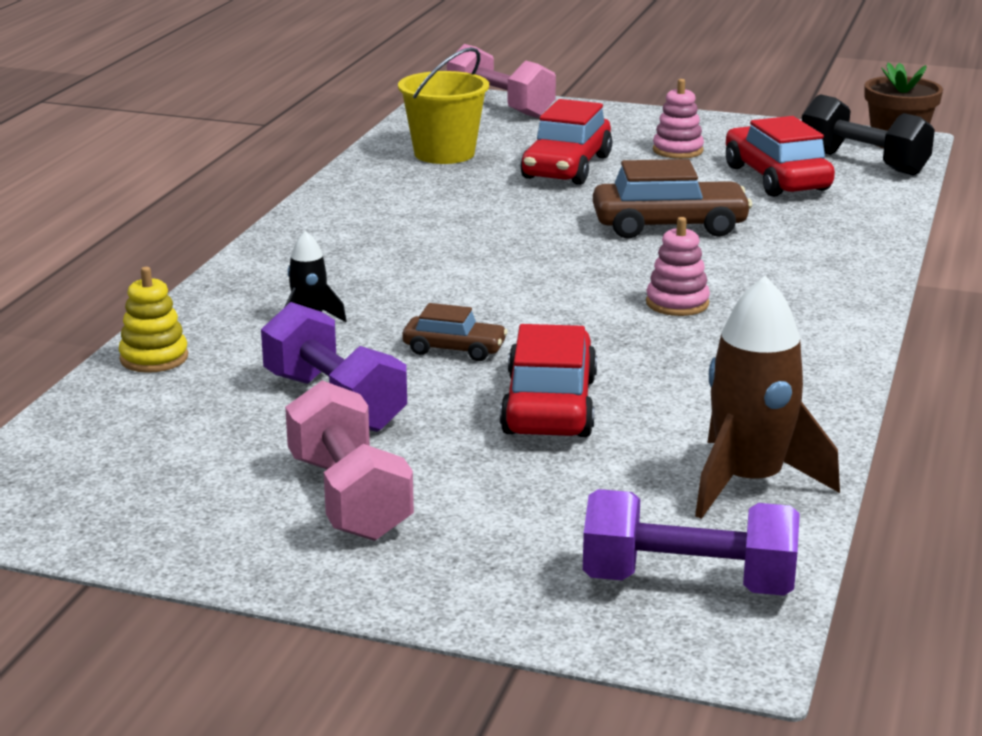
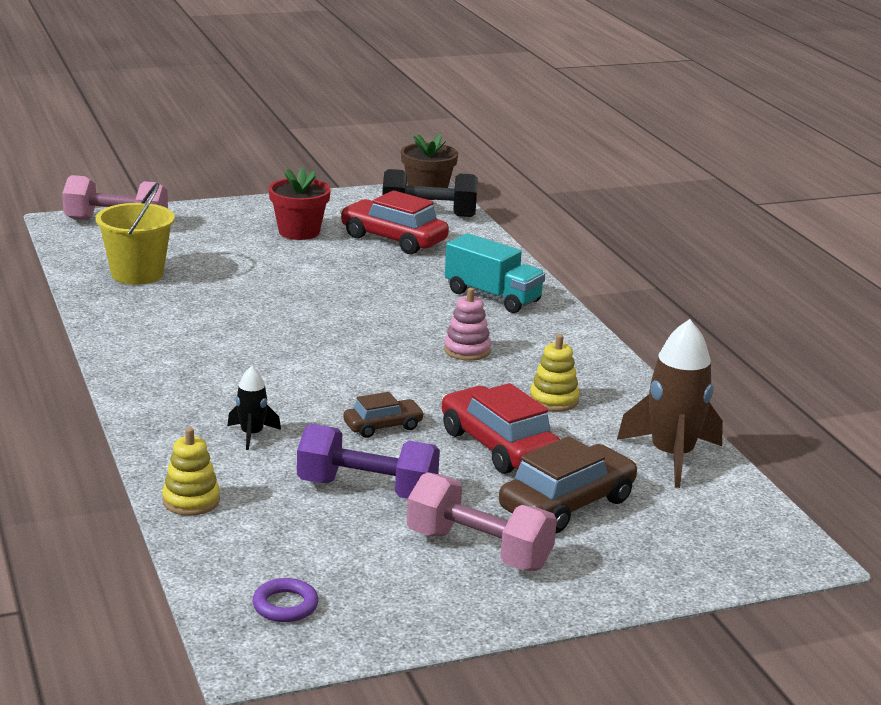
camera: 40 degrees left, 0 degrees up
(75, 478) = (285, 605): none -> purple ring
(566, 167) = (244, 264): red car -> none
(669, 226) = (380, 294): brown car -> brown car (567, 504)
(678, 150) = (299, 232): pink stacking toy -> red flower pot
(688, 584) = (727, 528): purple dumbbell -> none
(698, 380) = (554, 400): none -> yellow stacking toy
(802, 259) = (492, 296): none -> turquoise truck

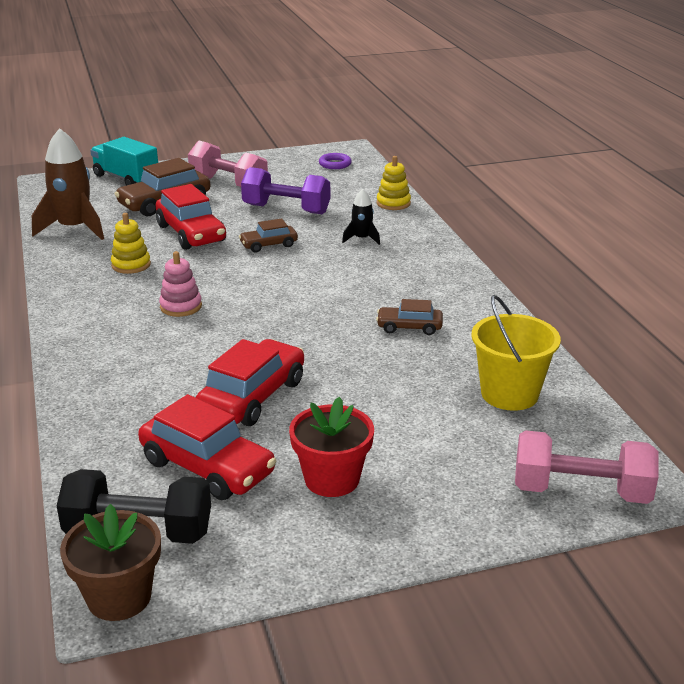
camera: 175 degrees left, 5 degrees up
(214, 326) = (409, 327): none -> brown car
(368, 277) = (252, 397): none -> red car
(492, 296) = (125, 370): turquoise truck -> turquoise truck (126, 179)

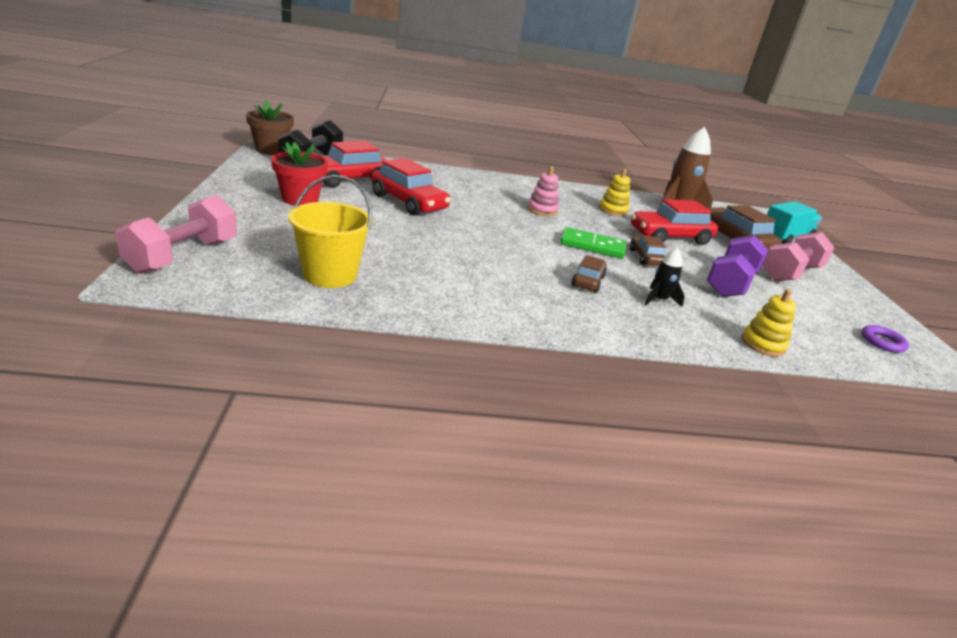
camera: 100 degrees right, 0 degrees up
(268, 271) = (592, 246): none -> green domino
(409, 327) = (467, 270): brown car -> brown car (587, 281)

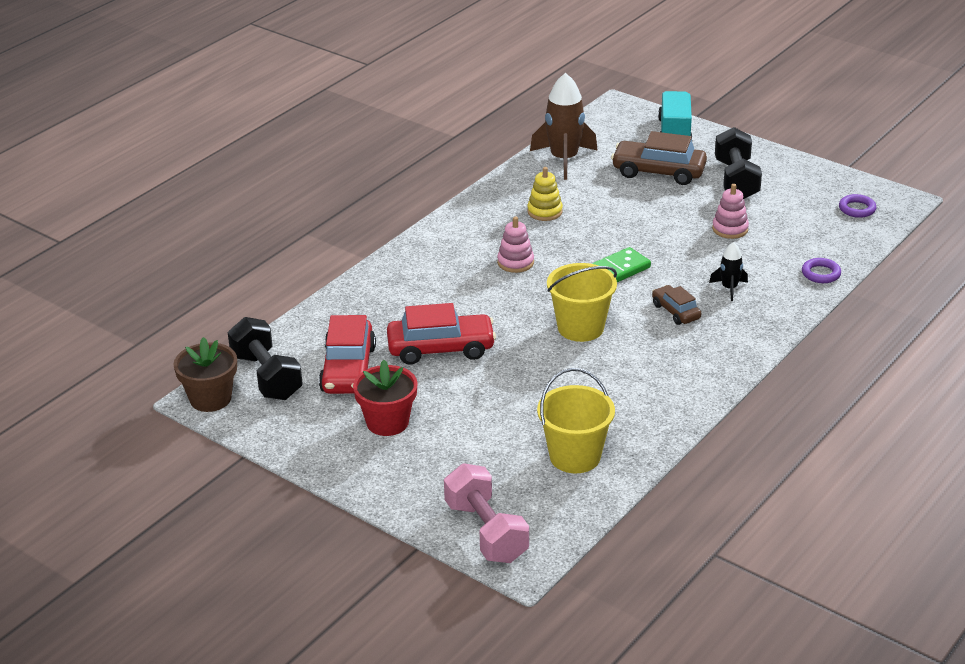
camera: 45 degrees left, 5 degrees up
(505, 246) = (580, 328): none -> yellow bucket
(645, 258) = (656, 251): brown car -> none
(669, 237) = (626, 209): red car -> none
(730, 283) = (730, 229): purple dumbbell -> pink stacking toy
(763, 344) = (821, 274): yellow stacking toy -> purple ring
(790, 273) = (736, 180): pink dumbbell -> black dumbbell

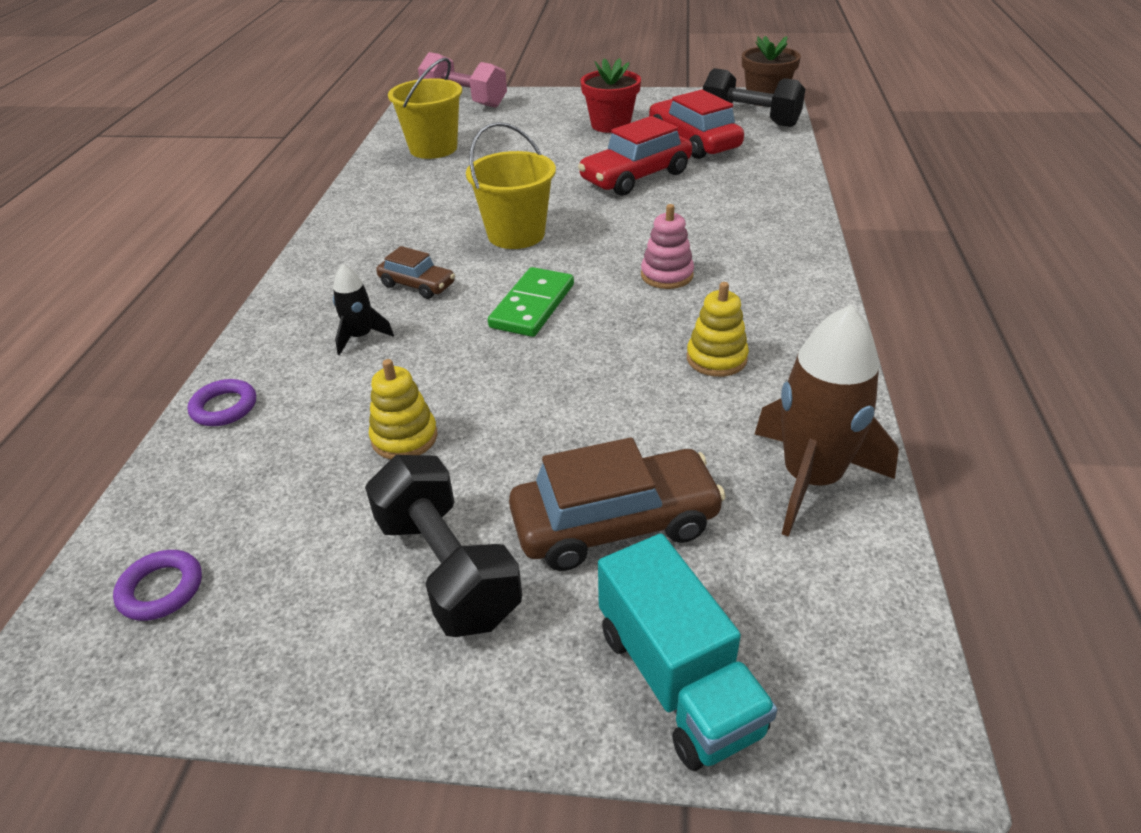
camera: 150 degrees right, 5 degrees up
(730, 229) = (404, 437): pink stacking toy -> yellow stacking toy

